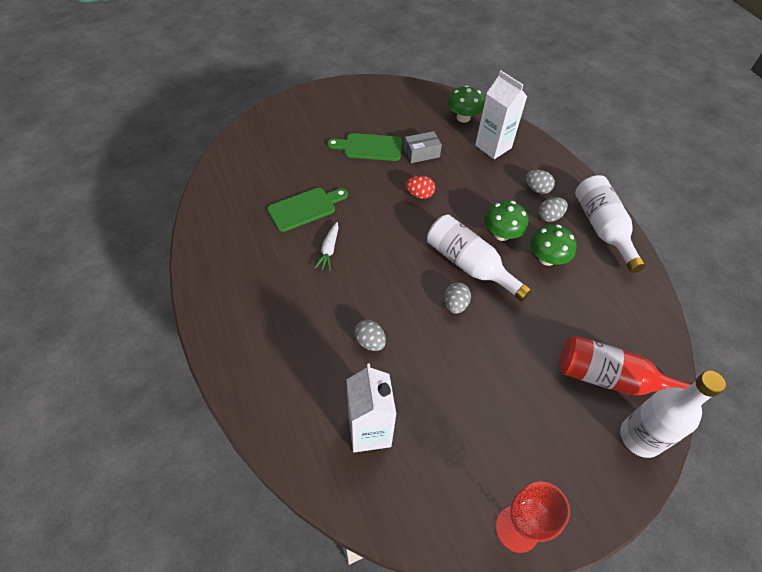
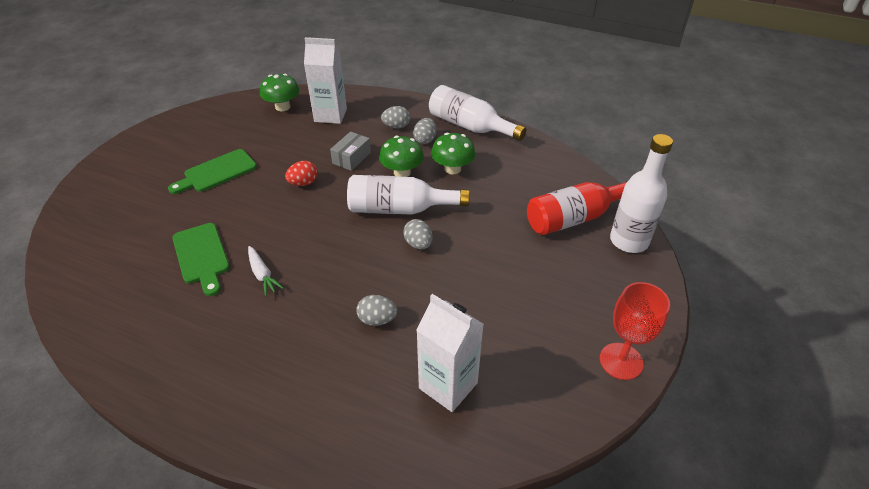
camera: 40 degrees left, 10 degrees down
(305, 208) = (201, 256): green cutting board -> green cutting board turned 135 degrees clockwise
(421, 153) = (272, 151): grey box -> grey box (351, 158)

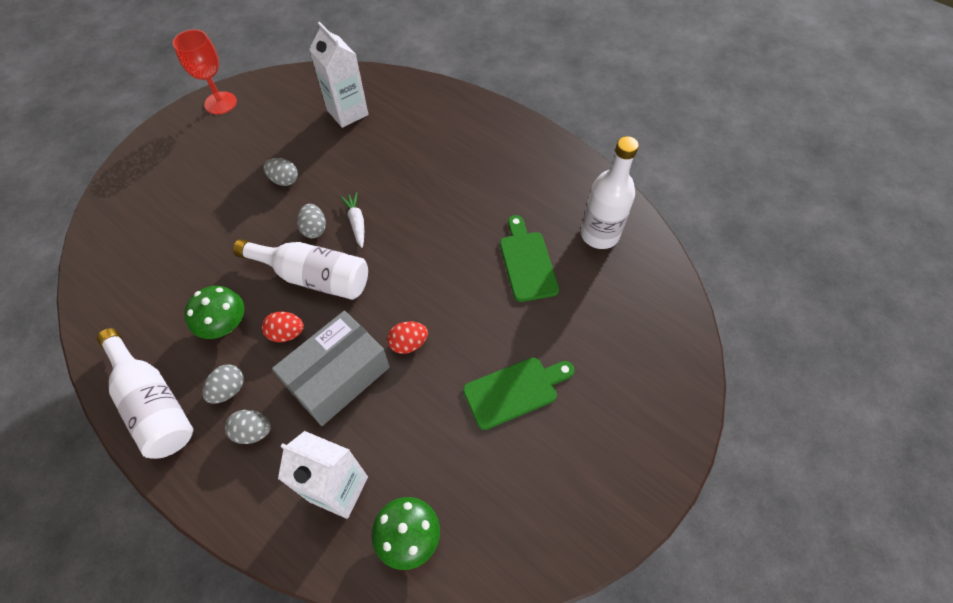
camera: 165 degrees left, 15 degrees up
(262, 274) = (469, 228): white carrot -> white carrot (356, 222)
(351, 158) = (338, 376): grey box -> grey box, size x1.87
(377, 319) = (379, 166): grey egg -> grey egg (284, 180)
(402, 172) = (286, 333): green mushroom -> red egg
(575, 218) = (147, 225): red bottle -> none
(629, 241) = (122, 189): white bottle -> white bottle (599, 234)

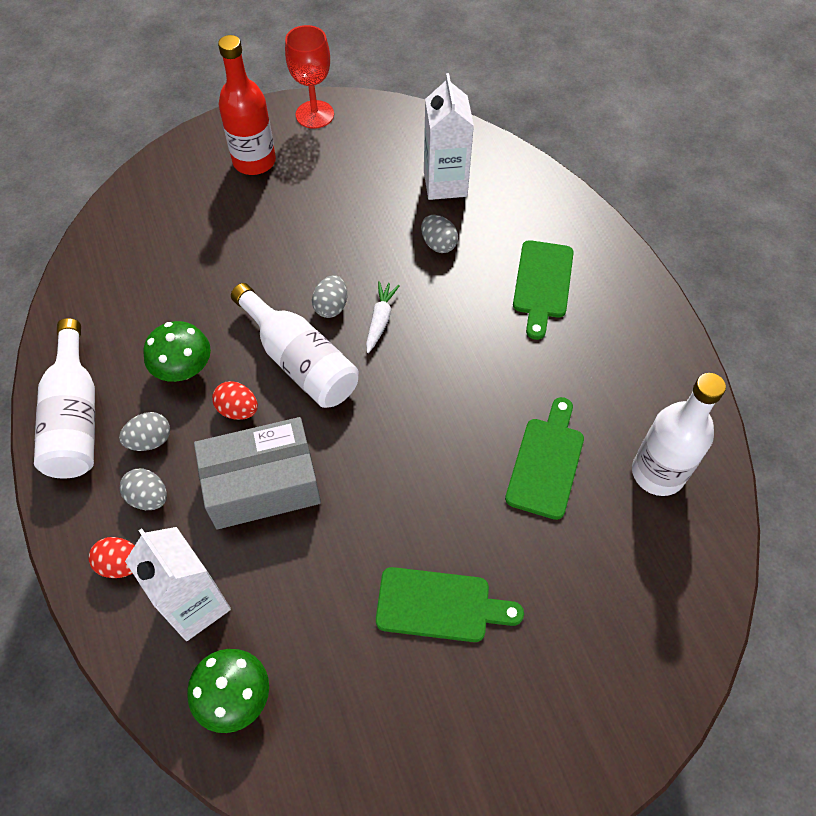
camera: 30 degrees right, 0 degrees up
(192, 153) = (254, 161): none -> red bottle
(284, 180) = (331, 235): grey egg -> grey egg (438, 244)
(408, 343) = (356, 488): red egg -> red egg (121, 564)
(454, 150) = (542, 284): none -> green cutting board

